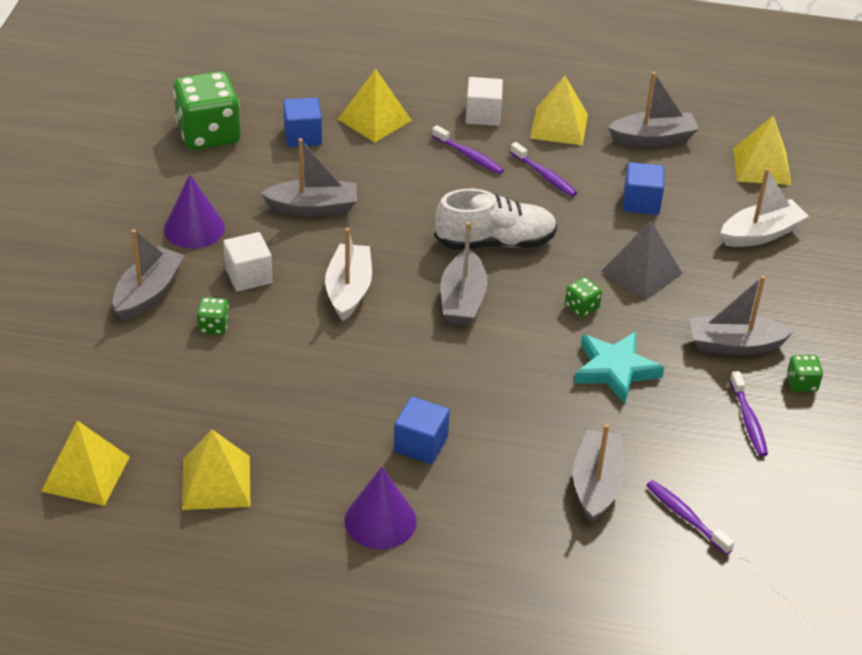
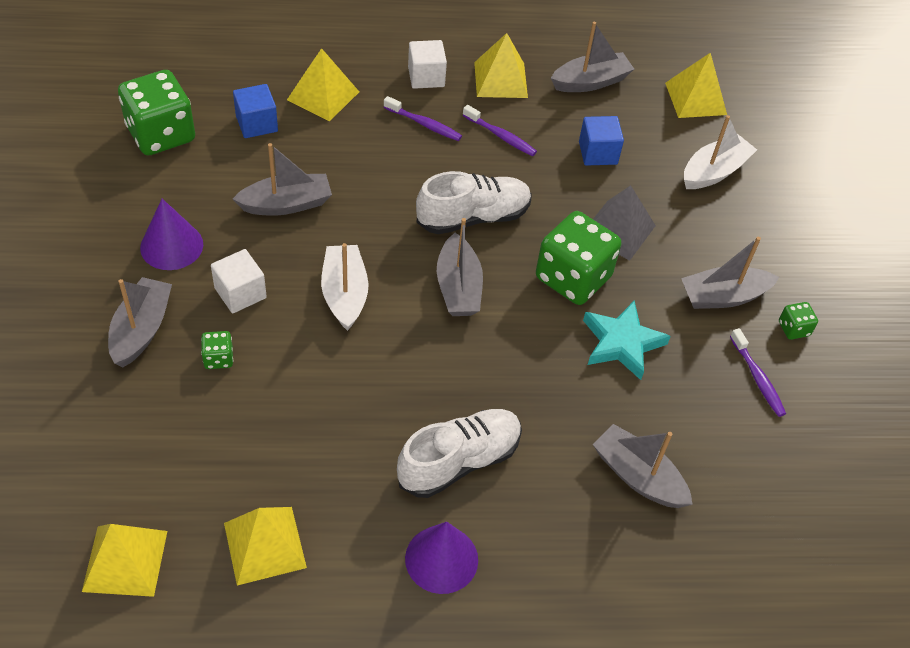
camera: 15 degrees left, 10 degrees up
(420, 444) = (459, 461): blue cube -> white shoe
(581, 307) = (573, 278): green dice -> green dice, size x2.29
(596, 484) = (638, 476): grey boat -> grey boat turned 45 degrees counterclockwise
(685, 517) = (729, 497): purple toothbrush -> none

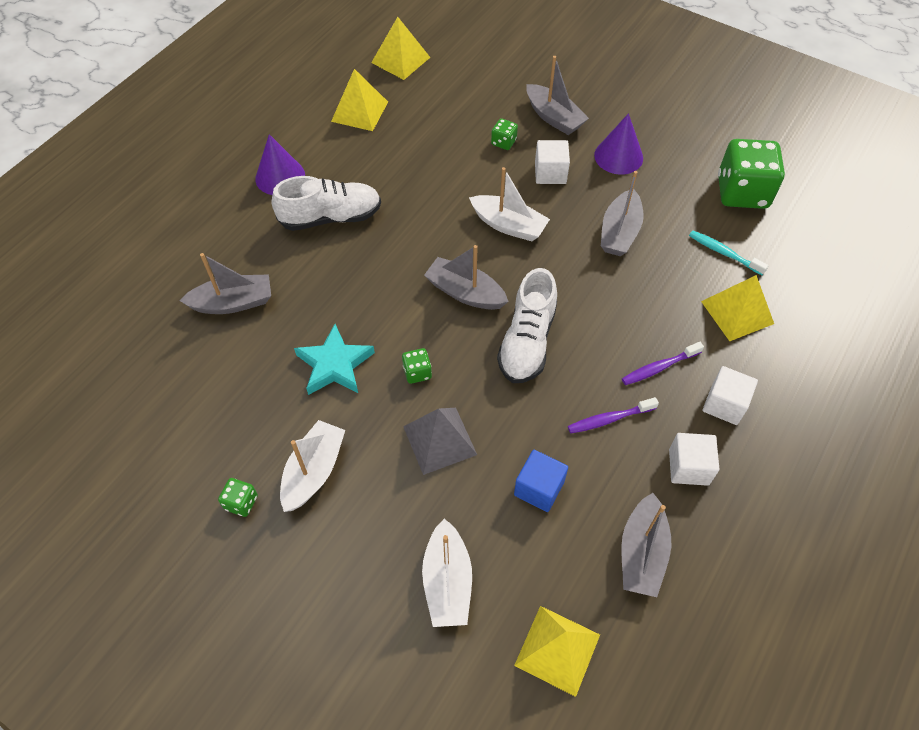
camera: 130 degrees right, 5 degrees up
(256, 124) = (723, 253): blue cube -> turquoise toothbrush
(459, 461) = (331, 217): white shoe -> white shoe turned 105 degrees counterclockwise
(500, 79) = (688, 467): yellow pyramid -> white cube
(573, 278) = (417, 372): green dice -> green dice, size x0.44
(723, 296) = (314, 471): grey boat -> white boat
(757, 378) = (228, 436): purple toothbrush -> none

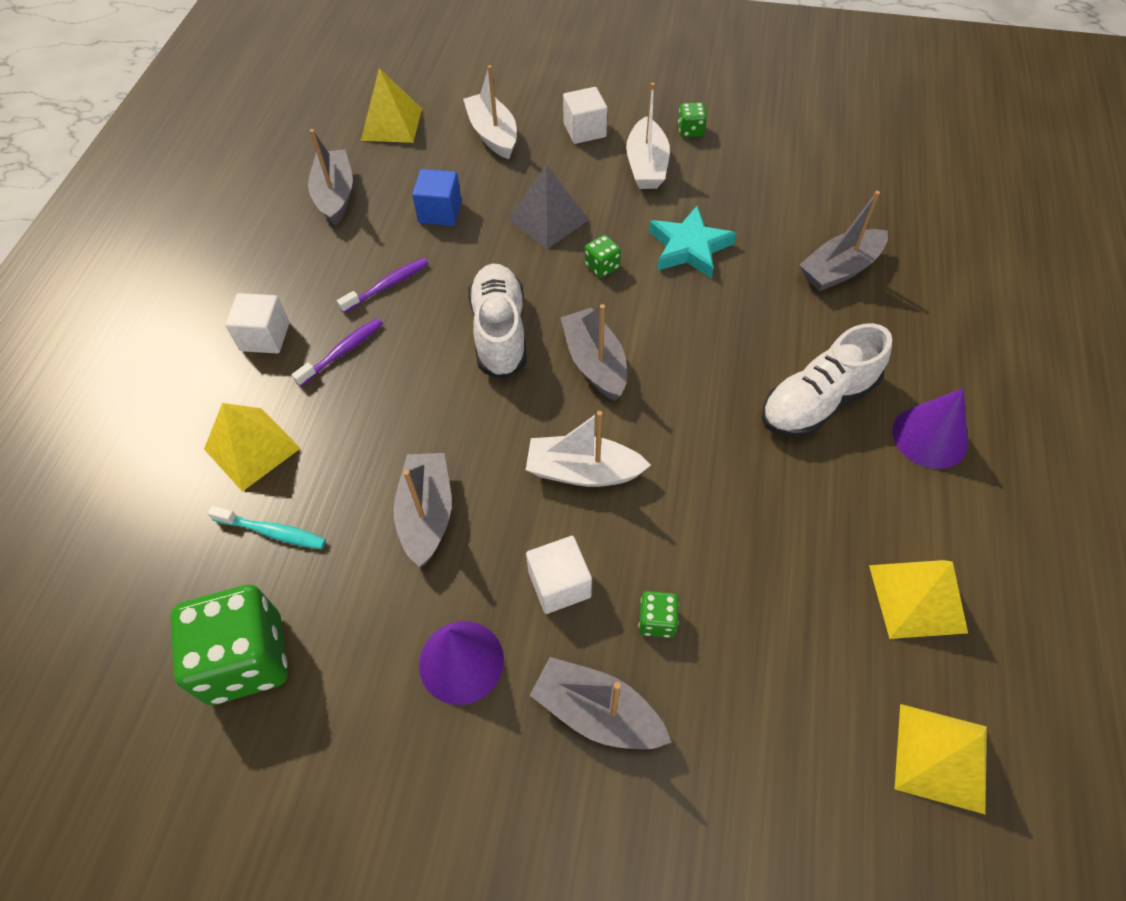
camera: 160 degrees right, 0 degrees up
(465, 292) = (595, 363): grey boat -> grey boat turned 120 degrees counterclockwise
(688, 467) = (299, 269): white cube -> white cube (584, 130)

